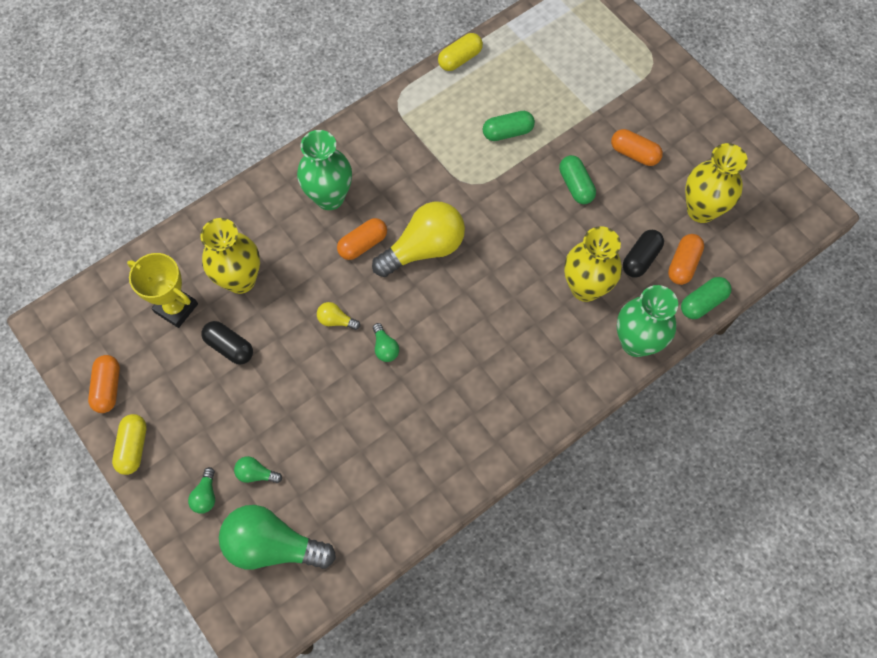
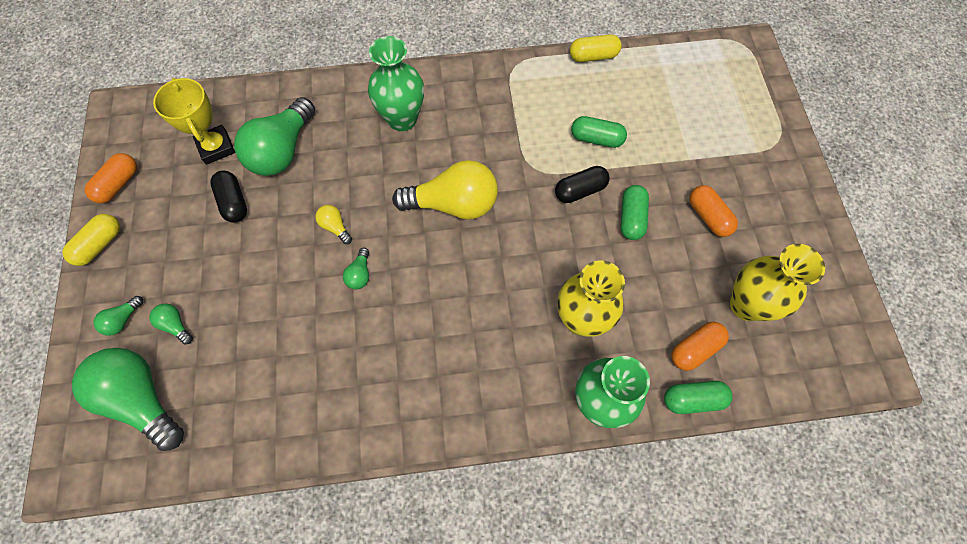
camera: 30 degrees right, 0 degrees up
(240, 280) = (282, 151): yellow vase -> green light bulb
(363, 244) = (403, 173): orange capsule -> none
(641, 258) = (654, 320): black capsule -> black capsule (580, 190)

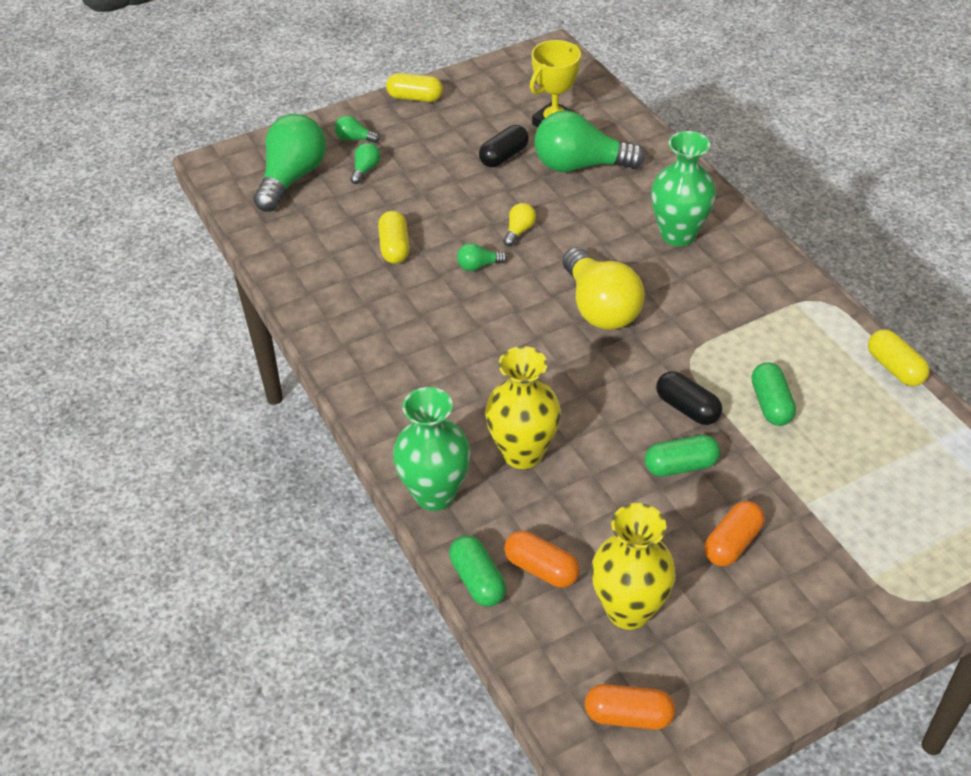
camera: 70 degrees right, 20 degrees down
(118, 184) = (478, 83): orange capsule -> orange capsule (628, 716)
(298, 335) = (394, 247): none -> yellow capsule

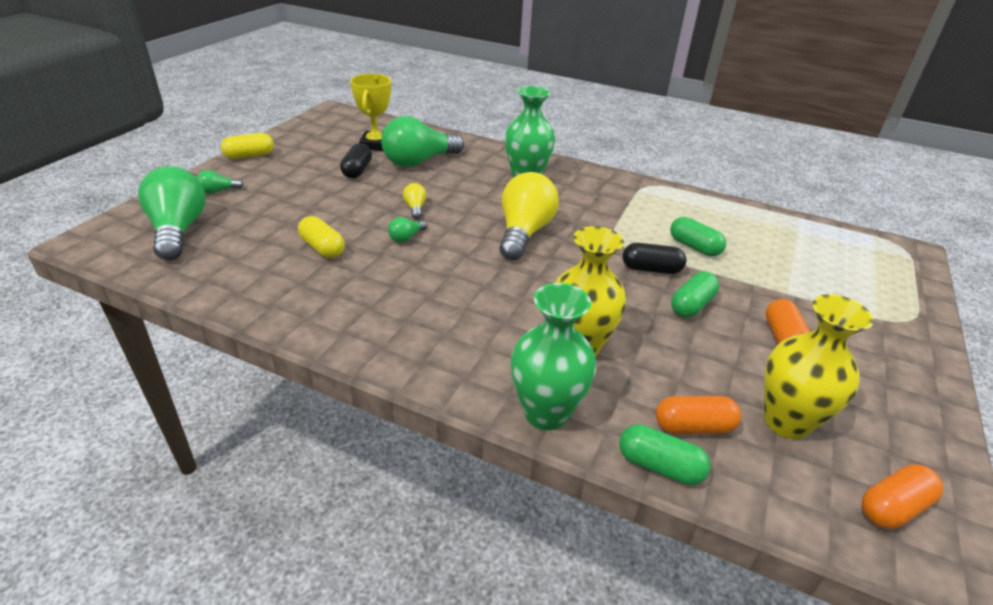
camera: 40 degrees left, 10 degrees down
(365, 170) = (246, 207): green light bulb -> none
(600, 307) = (524, 233): yellow light bulb -> yellow light bulb turned 105 degrees counterclockwise
(894, 368) = (729, 204): yellow capsule -> none

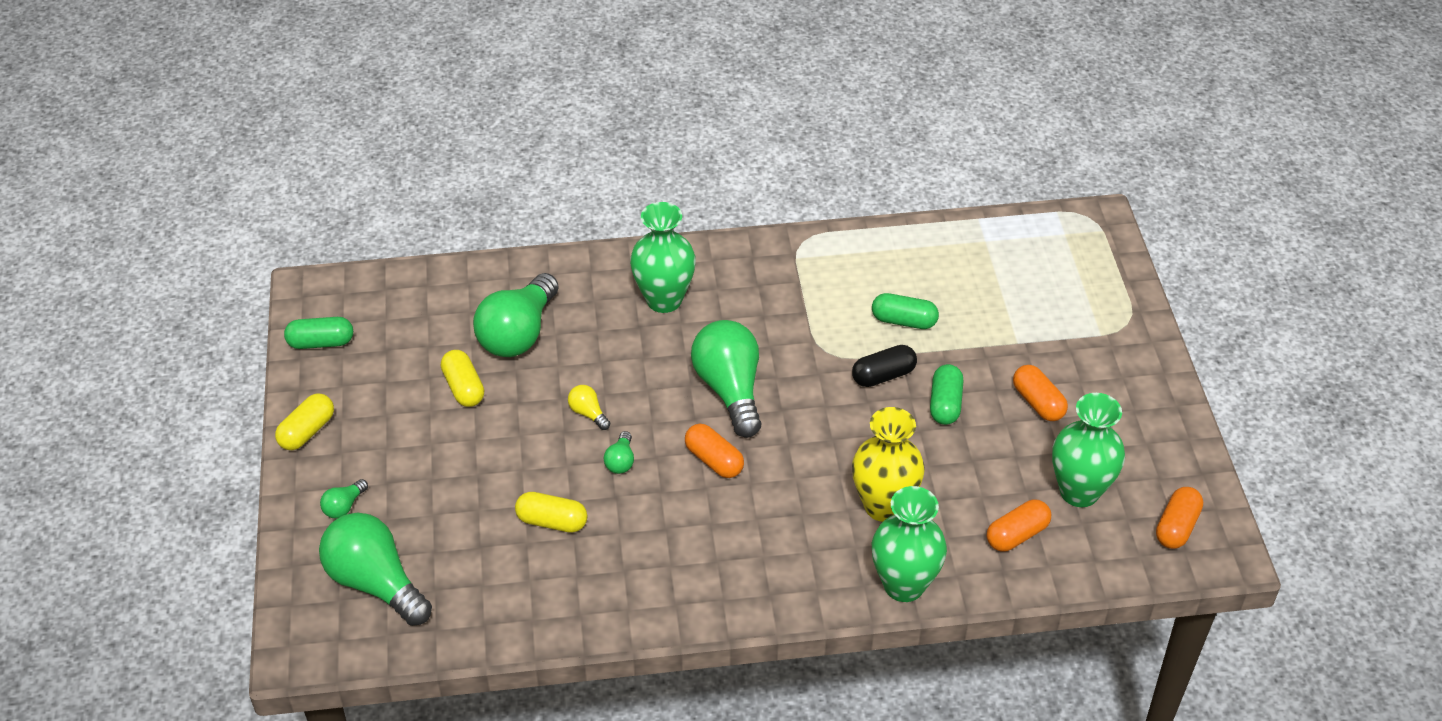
camera: 30 degrees left, 10 degrees up
(357, 170) = (464, 388): black capsule -> yellow capsule
(375, 145) = (437, 330): yellow trophy -> none
(471, 263) = (714, 460): none -> orange capsule
(524, 233) = (730, 389): yellow light bulb -> green light bulb
(659, 466) = (1012, 583): green capsule -> green capsule (321, 342)
(786, 422) = (1079, 491): yellow vase -> green vase

